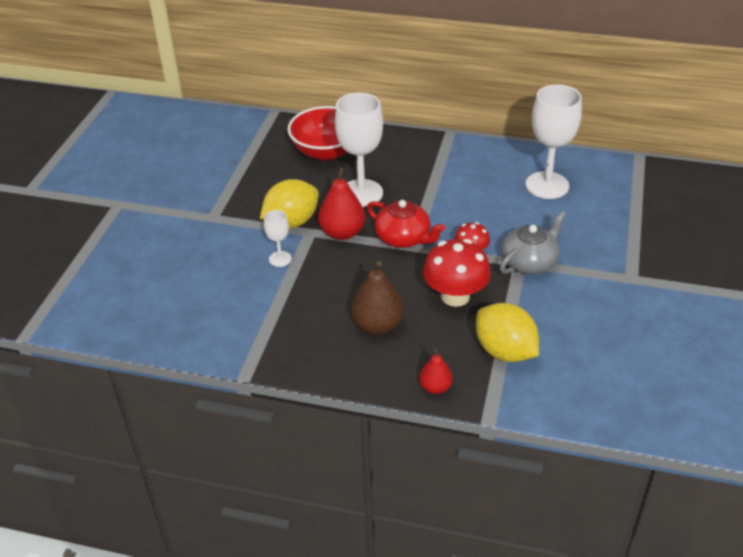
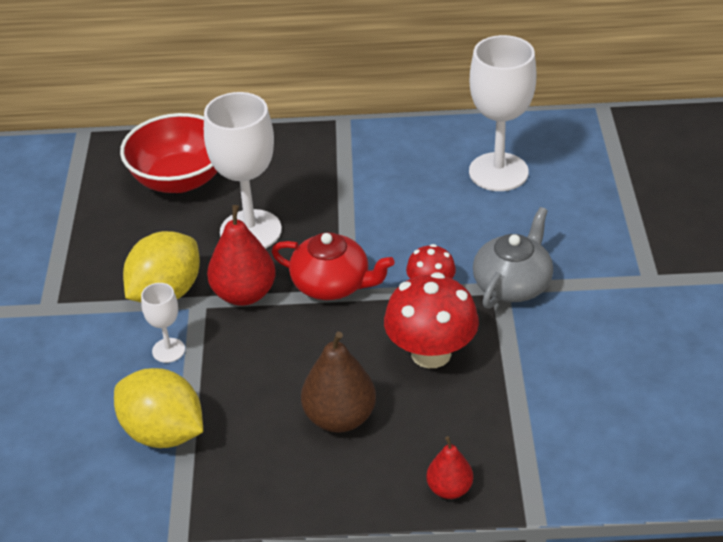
camera: 15 degrees left, 0 degrees up
(505, 351) = (523, 416): yellow lemon -> yellow lemon (163, 433)

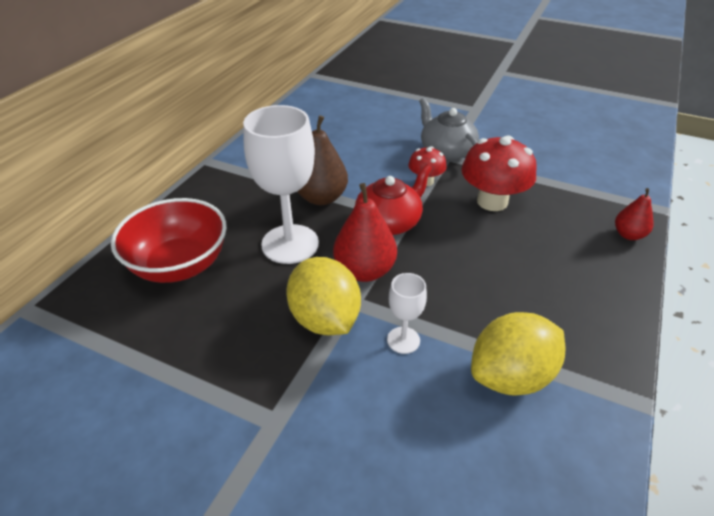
camera: 65 degrees left, 0 degrees up
(339, 418) = (538, 263): brown pear -> brown pear (321, 198)
(498, 172) = (335, 122): white goblet -> none

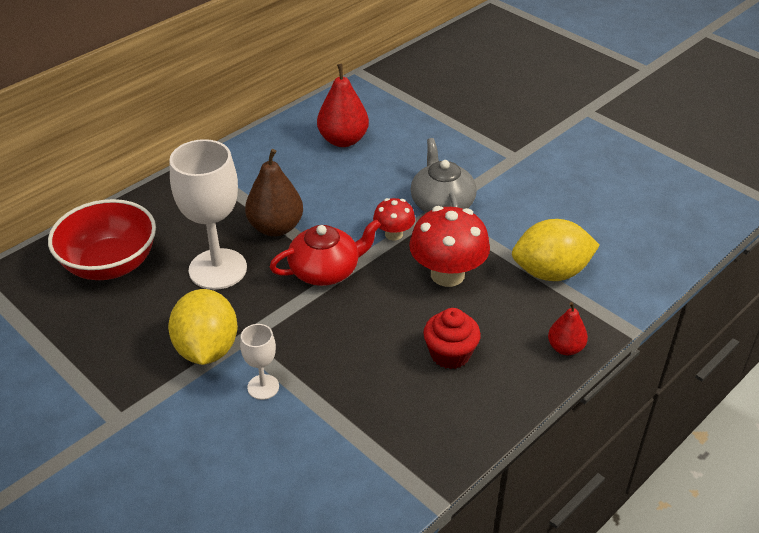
camera: 20 degrees right, 0 degrees up
(364, 271) = (270, 314): red pear -> red pear (343, 140)
(511, 376) = (336, 445): yellow lemon -> yellow lemon (551, 272)
(545, 264) = (450, 354): none -> red cupcake

